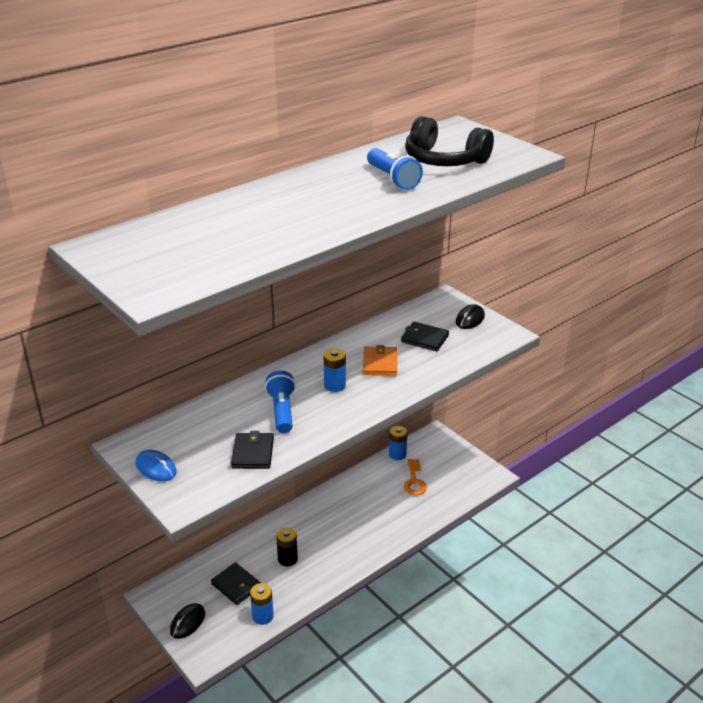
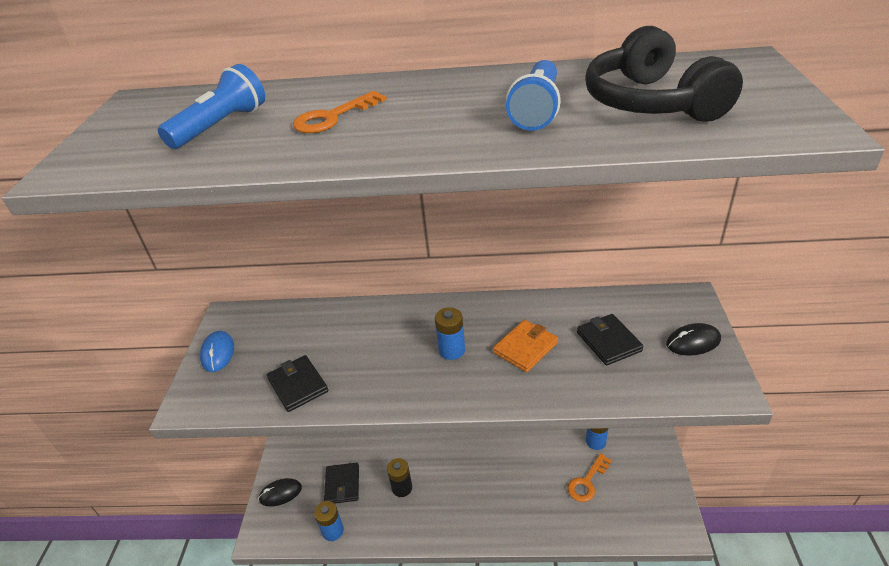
camera: 45 degrees right, 5 degrees up
(253, 453) = (298, 385): black wallet -> black wallet turned 75 degrees counterclockwise
(276, 214) = (333, 117): none -> orange key
(282, 411) = (373, 352): blue flashlight -> blue flashlight (221, 126)

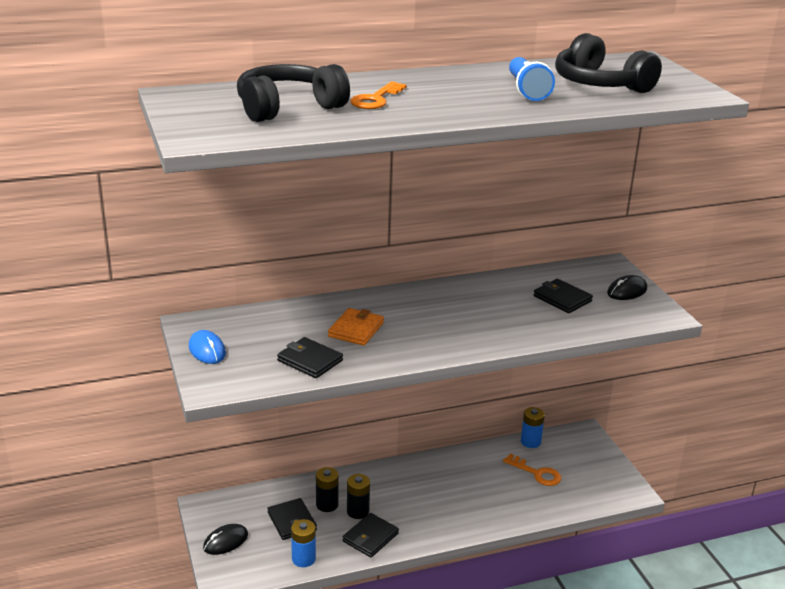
camera: 25 degrees left, 10 degrees down
(221, 126) = (288, 108): blue flashlight -> black headphones
(379, 473) = (327, 505): none -> black battery
(400, 521) = (370, 537): none -> black wallet
(452, 350) = (434, 320): blue battery -> none
(525, 348) = (497, 311): orange wallet -> orange wallet (356, 329)
(587, 482) = (536, 473): orange key -> orange key turned 75 degrees counterclockwise

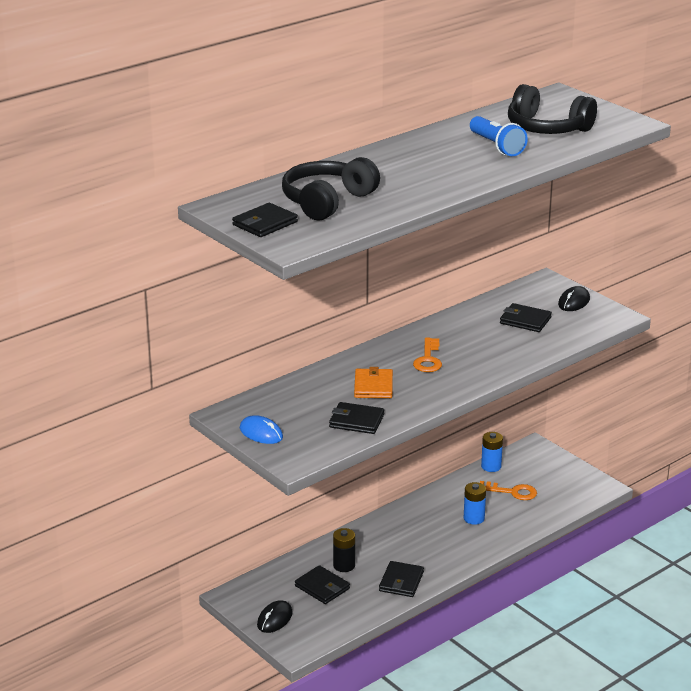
camera: 20 degrees left, 0 degrees up
(198, 115) = (265, 223): none -> black wallet
(303, 559) = (355, 614): blue battery -> blue battery (474, 518)
(358, 511) = (375, 564): black battery -> none
(376, 99) = (387, 179): orange key -> orange key (428, 359)

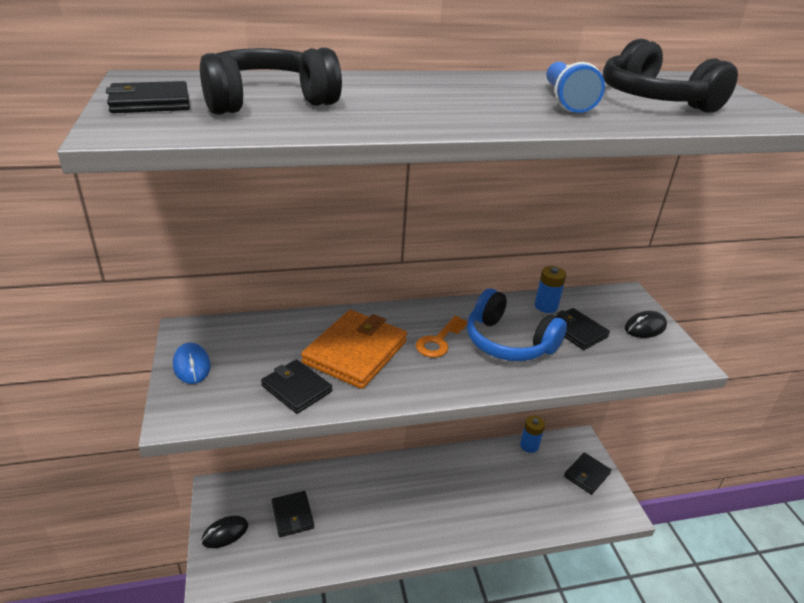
camera: 25 degrees right, 5 degrees up
(344, 565) = (329, 499): black battery -> none
(373, 386) = (355, 352): orange wallet -> orange wallet, size x1.67
(401, 581) = (364, 542): black wallet -> black wallet (586, 475)
(474, 518) = (478, 497): blue battery -> blue battery (546, 306)
(480, 344) = (508, 342): none -> blue headphones
(512, 492) = (532, 481): orange key -> none

